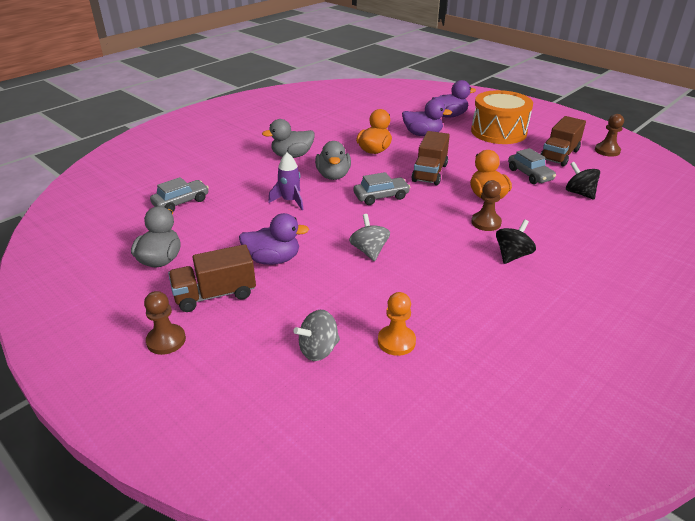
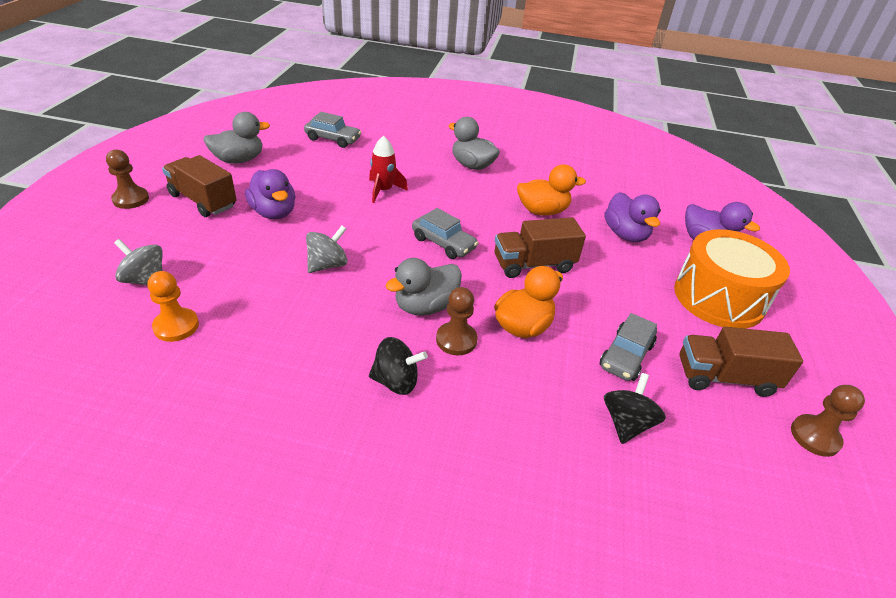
camera: 55 degrees right, 5 degrees up
(290, 201) = (383, 190): purple rocket -> red rocket
(333, 176) = (457, 201): grey duck -> grey duck (425, 306)

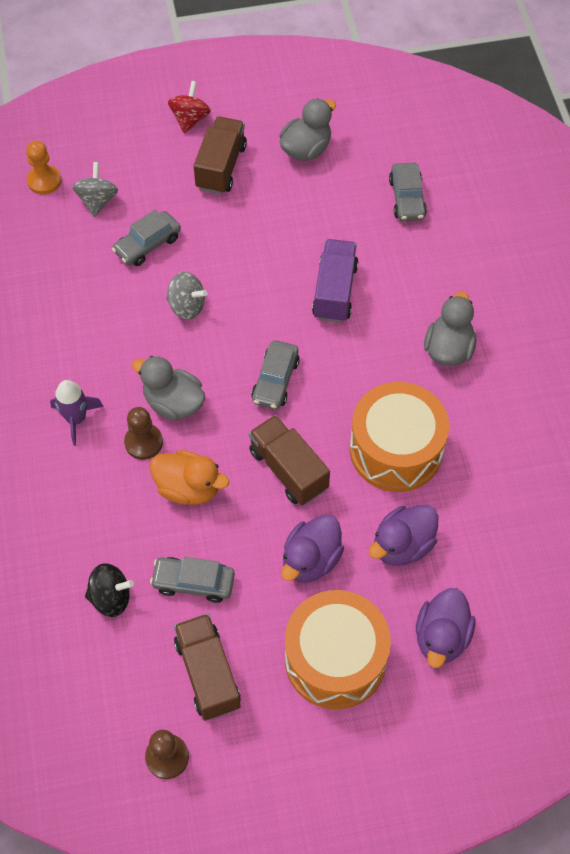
camera: 70 degrees right, 20 degrees up
(131, 199) = (190, 119): brown pawn -> red spinning top
(176, 326) = (60, 252): orange pawn -> orange pawn (44, 181)
(235, 265) = (147, 244): none -> grey car
(239, 160) = (306, 149): grey duck -> grey duck turned 90 degrees counterclockwise
(274, 212) = (237, 227): purple duck -> purple duck (311, 560)
(383, 190) = (335, 291): red rocket -> purple truck
(396, 381) = (76, 419): black spinning top -> purple rocket
(542, 211) = (396, 450): orange duck -> orange drum

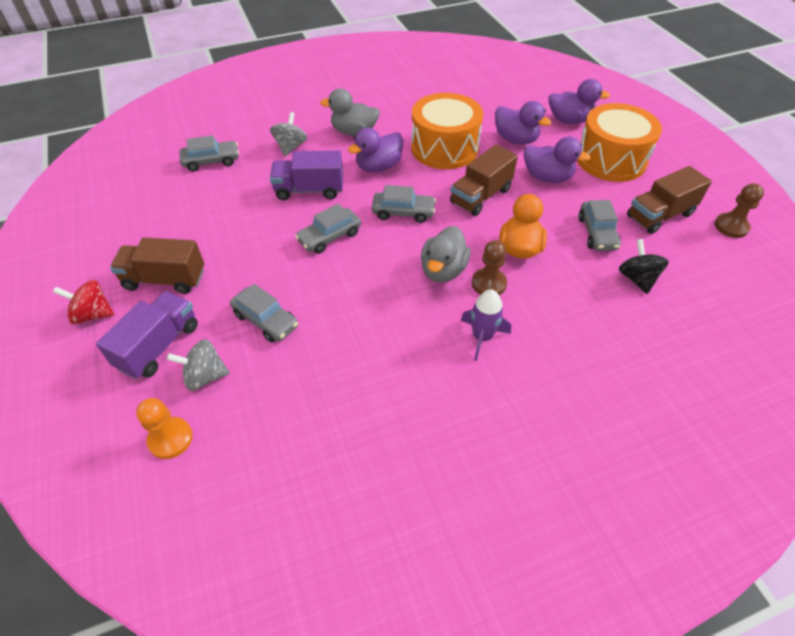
camera: 100 degrees left, 10 degrees down
(140, 168) = (159, 346): none -> purple truck
(187, 306) = (338, 278): grey spinning top -> grey spinning top (290, 147)
(250, 304) = (329, 237): none -> grey car
(306, 149) = (149, 223): grey duck -> none
(367, 367) = (378, 167): none -> purple duck

